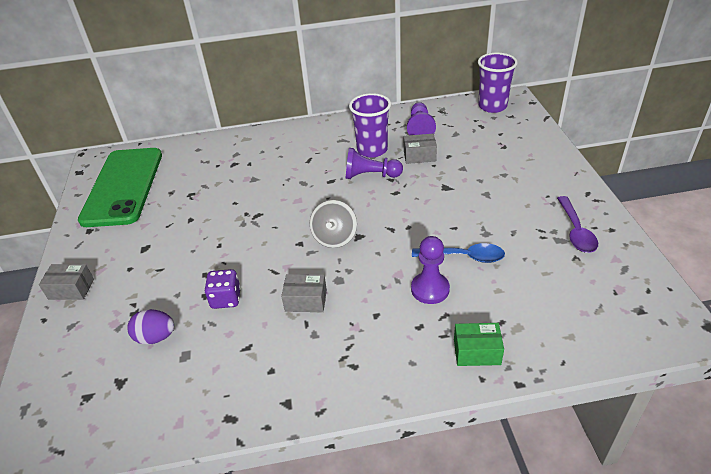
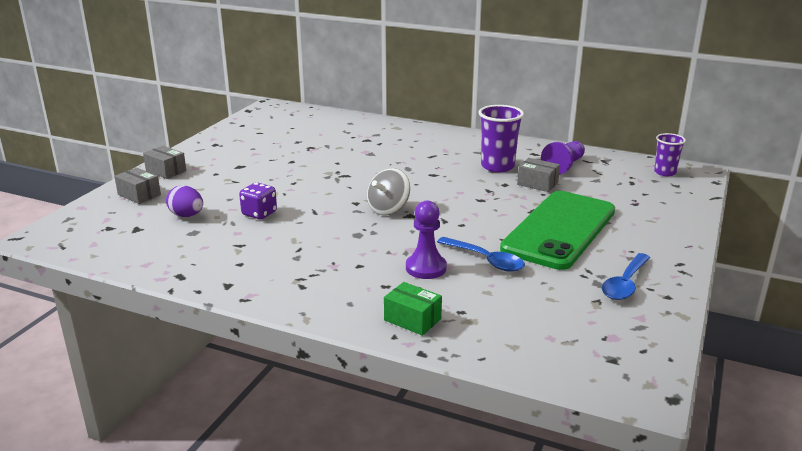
camera: 30 degrees right, 15 degrees down
(123, 186) = (268, 128): green phone -> green phone (560, 230)
(306, 300) = (316, 236): grey box -> grey box (139, 195)
(370, 175) = (472, 182): purple pawn -> none
(492, 106) = (665, 172): purple cup -> purple cup, size x0.63
(576, 231) = (625, 284): purple spoon -> blue spoon

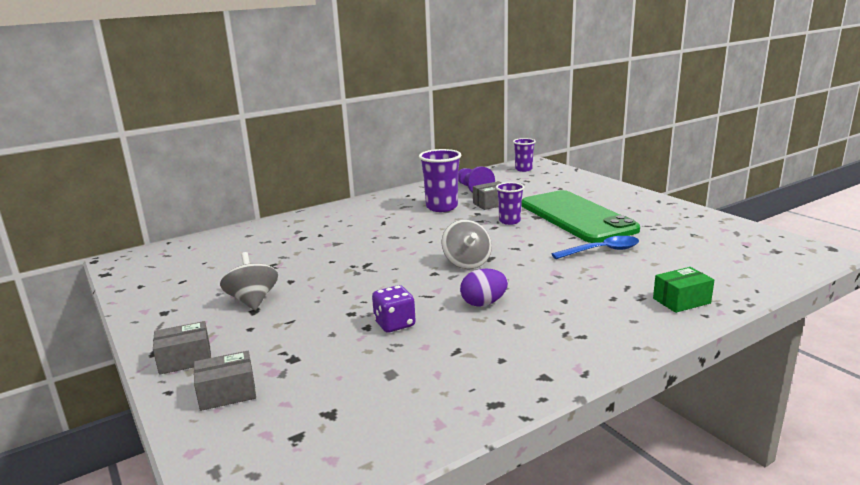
camera: 55 degrees left, 5 degrees down
(187, 215) = (339, 369): purple egg -> purple egg (483, 303)
(252, 161) = (253, 301): none -> grey spinning top
(426, 268) = (595, 275): purple pawn -> none
(504, 202) = (509, 221): none -> purple cup
(625, 284) = (675, 221): blue spoon -> none

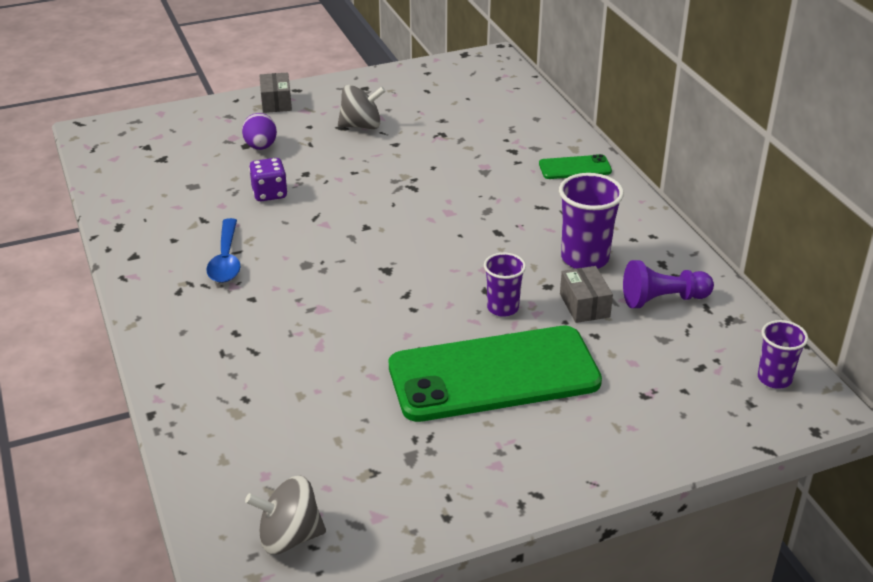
camera: 100 degrees right, 15 degrees up
(227, 393) = (217, 121): grey box -> none
(327, 218) = (575, 168): none -> green phone
(466, 263) = (380, 251): grey spinning top -> grey spinning top (289, 537)
(483, 303) = (277, 247): purple egg -> purple egg (261, 147)
(602, 251) = (360, 362): blue spoon -> blue spoon (226, 259)
(681, 301) = (197, 379): green box -> none

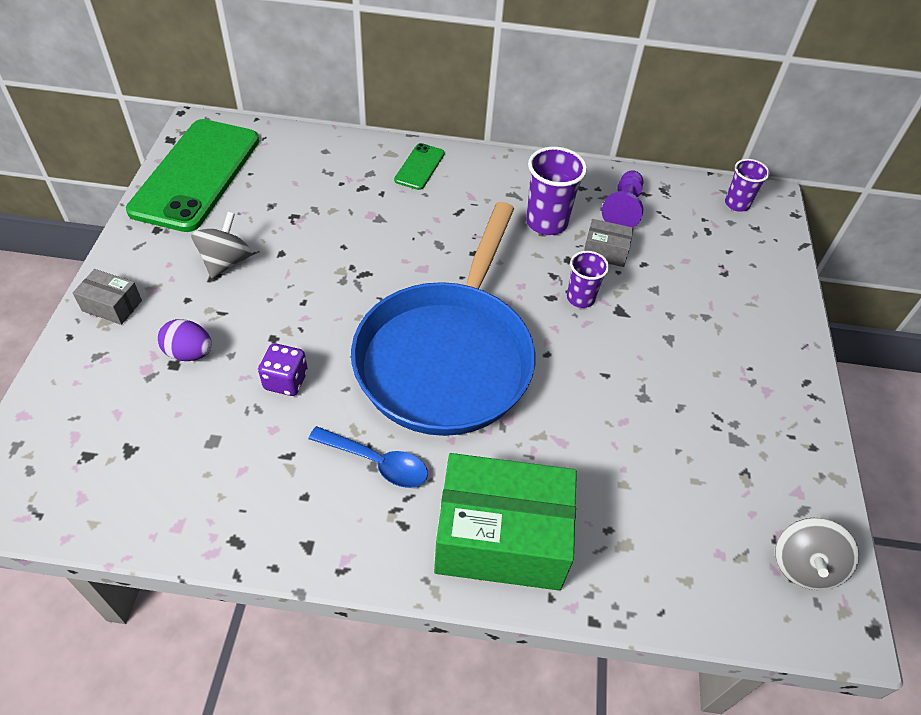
camera: 65 degrees left, 15 degrees up
(198, 342) = (501, 537): none -> green box
(360, 257) = (447, 356): none -> blue pan
(494, 375) = (661, 343): green phone -> green phone (196, 175)

